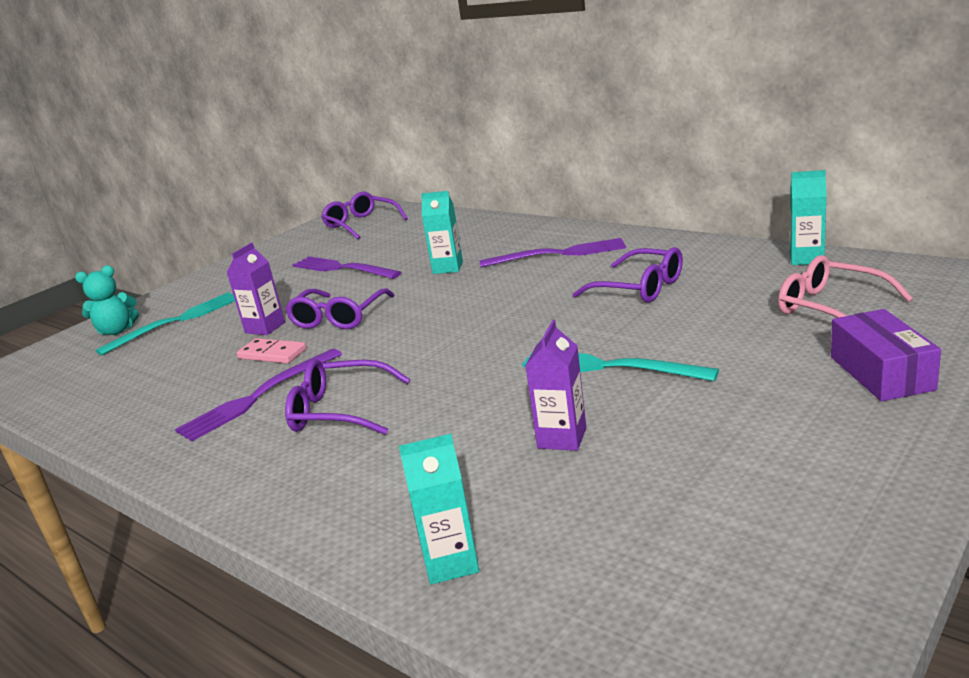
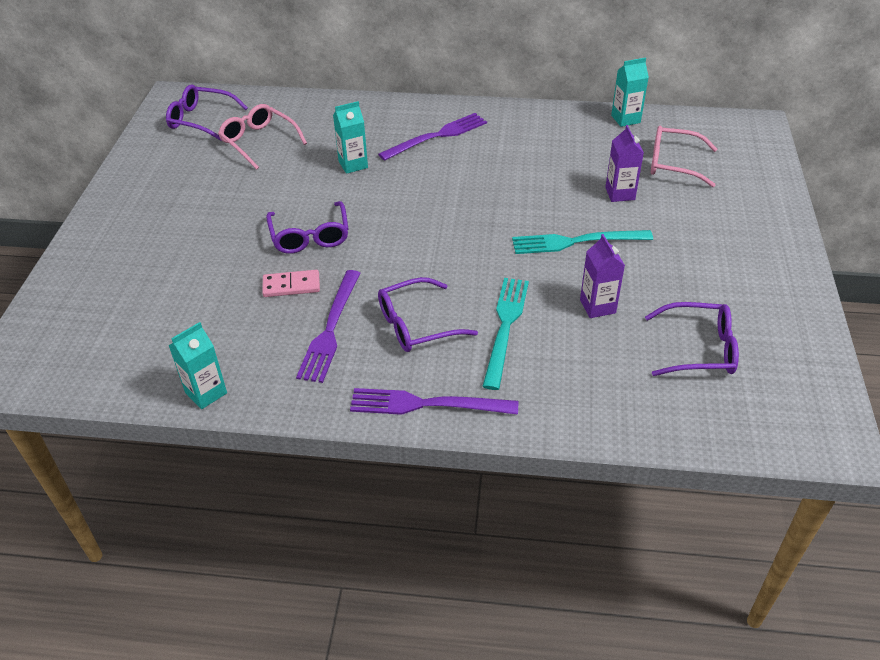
camera: 35 degrees left, 20 degrees up
(117, 331) = (82, 294): turquoise teddy bear -> none
(176, 321) = (140, 270): turquoise fork -> turquoise fork (505, 327)
(265, 328) = (248, 260): purple carton -> purple carton (620, 193)
(342, 268) = (247, 179): purple fork -> purple fork (426, 404)
(387, 243) = (259, 142): none -> pink glasses
(450, 562) = (614, 411): turquoise carton -> turquoise carton (206, 393)
(639, 288) = (533, 164): purple glasses -> purple glasses (698, 349)
(881, 373) = (737, 213): purple box -> none

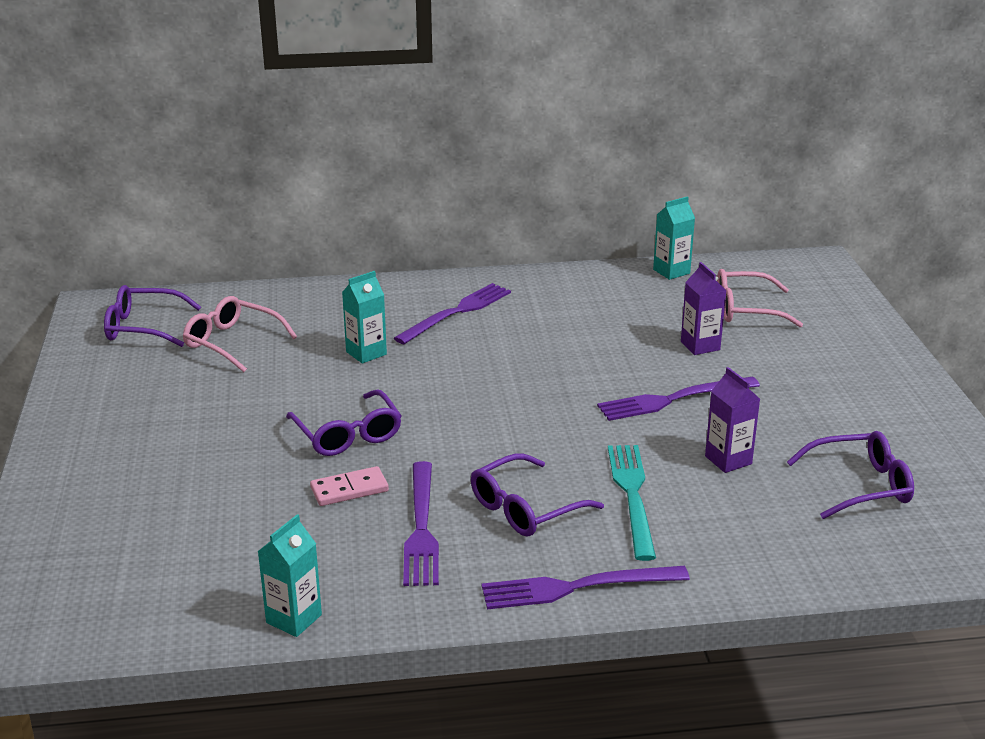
camera: 15 degrees left, 15 degrees down
(576, 242) = (673, 399): turquoise fork -> purple fork

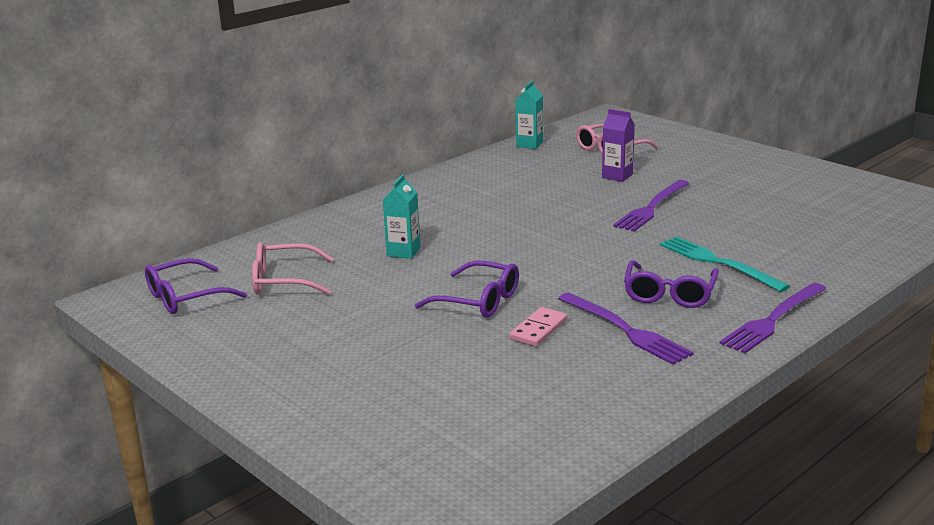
camera: 35 degrees left, 5 degrees down
(294, 619) = (638, 414): turquoise carton -> none
(457, 312) = (426, 208): purple fork -> none
(728, 460) = (737, 225): purple carton -> none
(859, 485) = (824, 212): purple glasses -> none

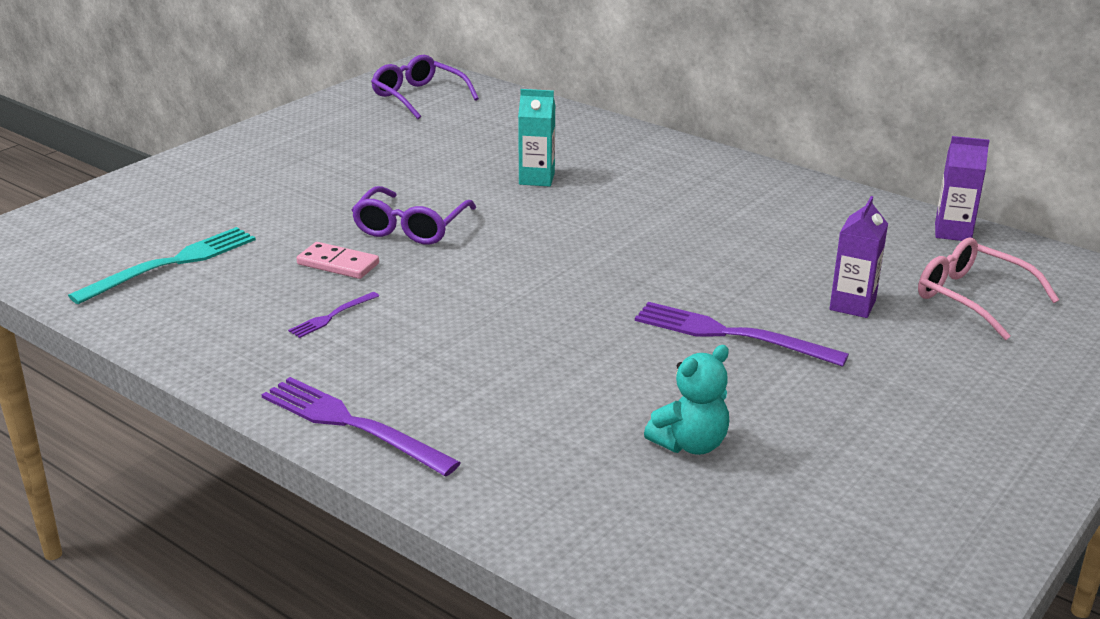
camera: 80 degrees right, 5 degrees up
(284, 281) = (456, 131): pink glasses -> none
(529, 144) = (952, 232): turquoise carton -> purple carton
(625, 330) = (332, 316): purple fork -> purple fork, size x0.50
(669, 293) = (432, 346): purple glasses -> none
(718, 263) = (535, 387): turquoise fork -> turquoise fork (172, 264)
(772, 226) = (690, 444): none -> turquoise teddy bear

